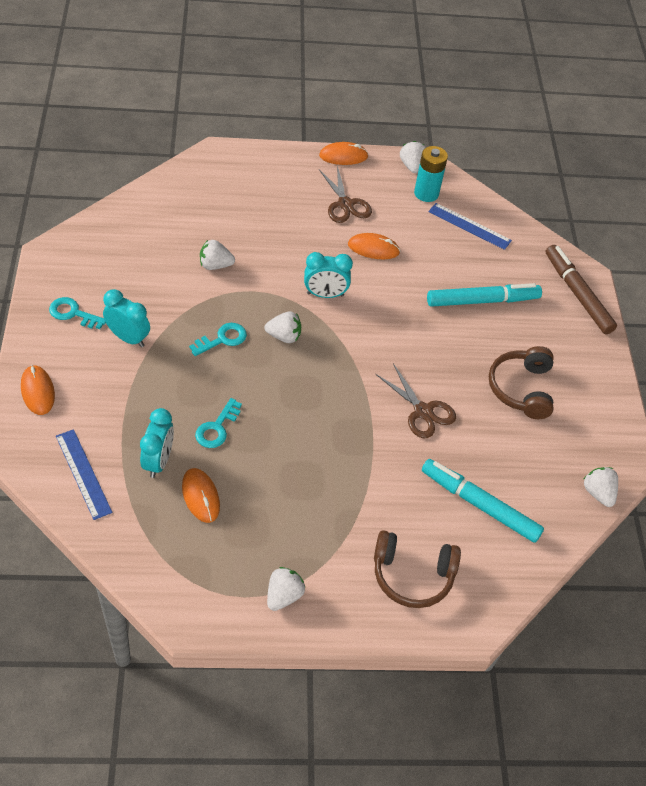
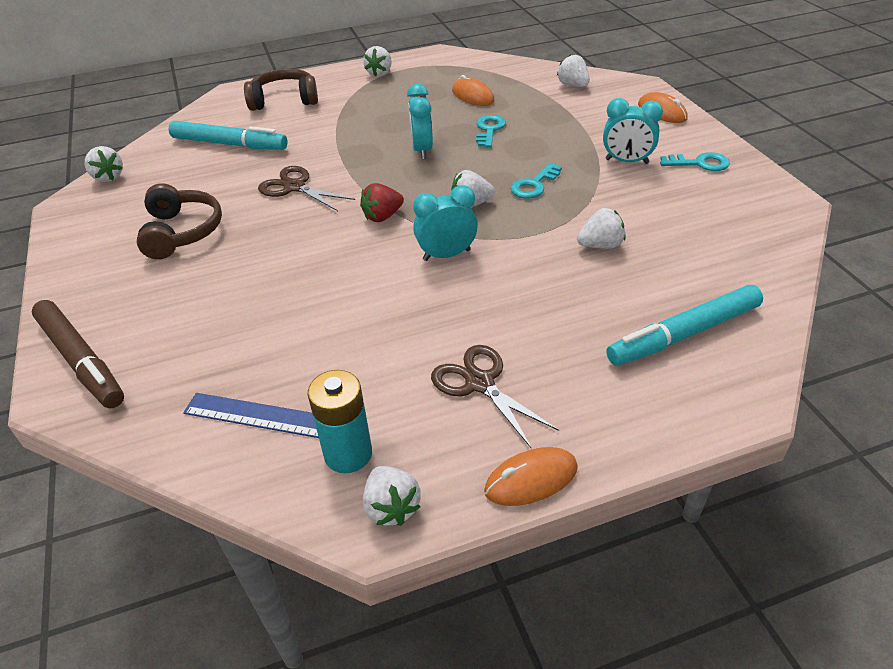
camera: 170 degrees right, 10 degrees down
(83, 473) = (573, 85): blue ruler -> white strawberry
(158, 461) = (522, 103): turquoise clock -> turquoise clock (422, 150)
(358, 348) = (383, 216): none -> red strawberry
(373, 248) = (407, 329): orange mouse -> none
(482, 301) = (232, 308): turquoise marker -> turquoise marker (684, 334)

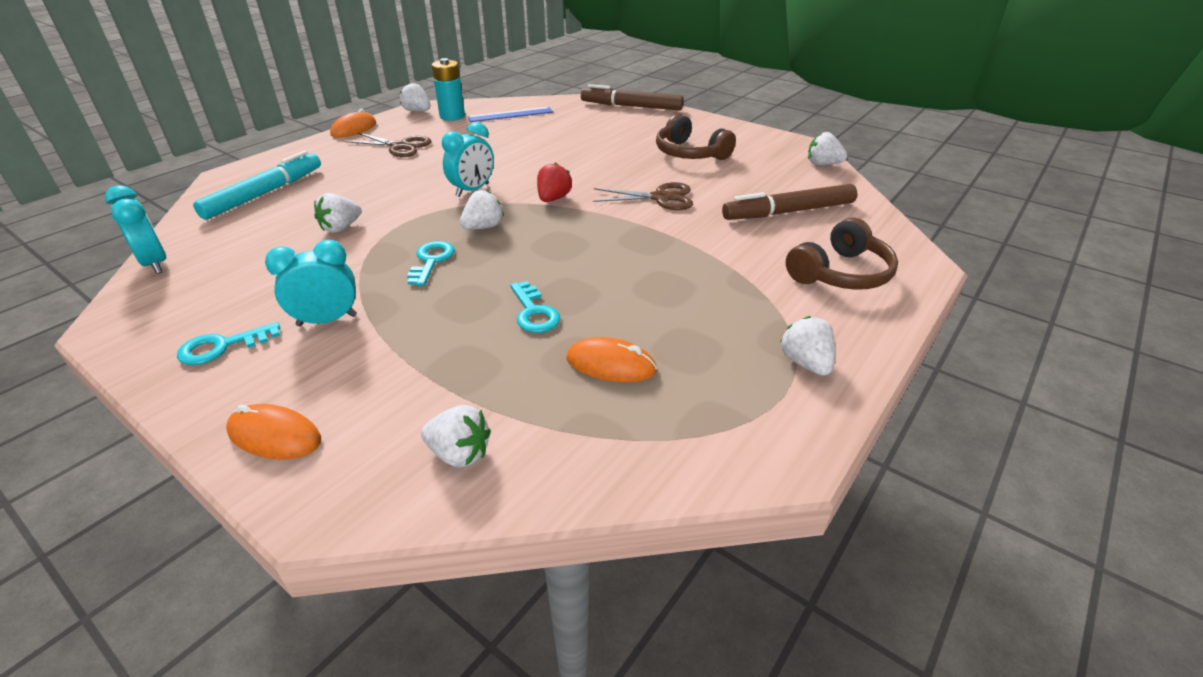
camera: 145 degrees right, 5 degrees down
(229, 144) = (788, 212): turquoise marker -> brown marker
(422, 150) = (588, 262): turquoise clock -> turquoise clock (155, 264)

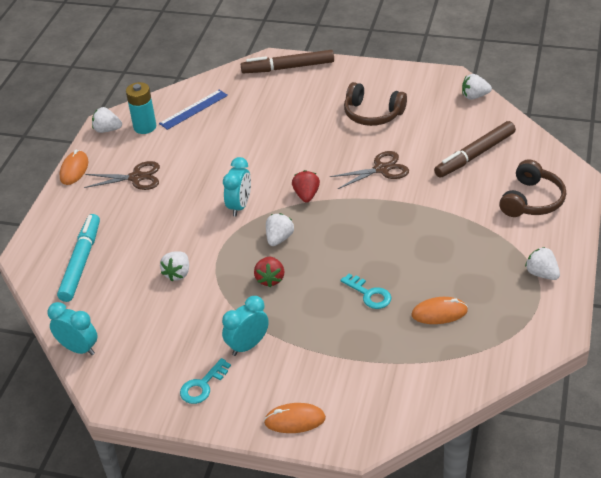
camera: 20 degrees left, 5 degrees up
(431, 261) = (270, 279): turquoise key -> red strawberry
(459, 454) = (400, 391): white strawberry -> none

